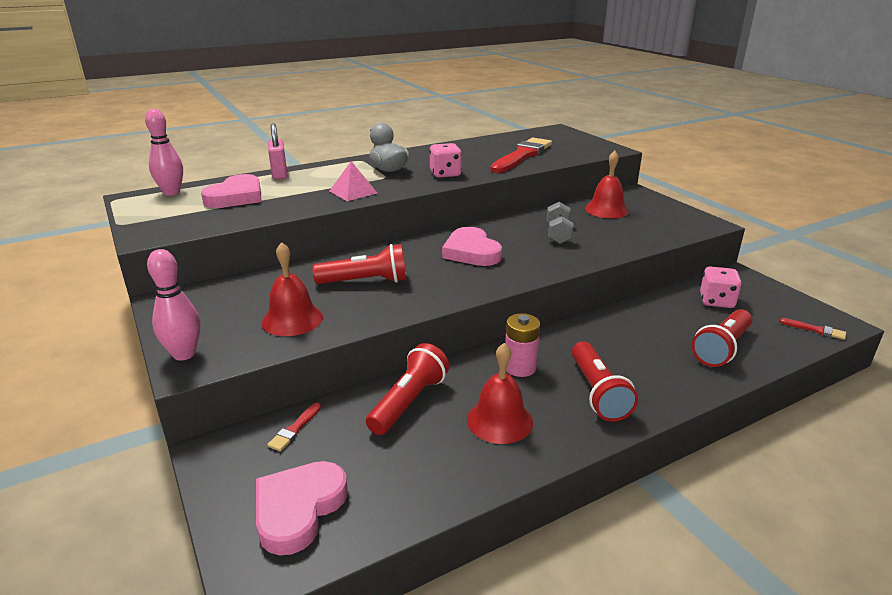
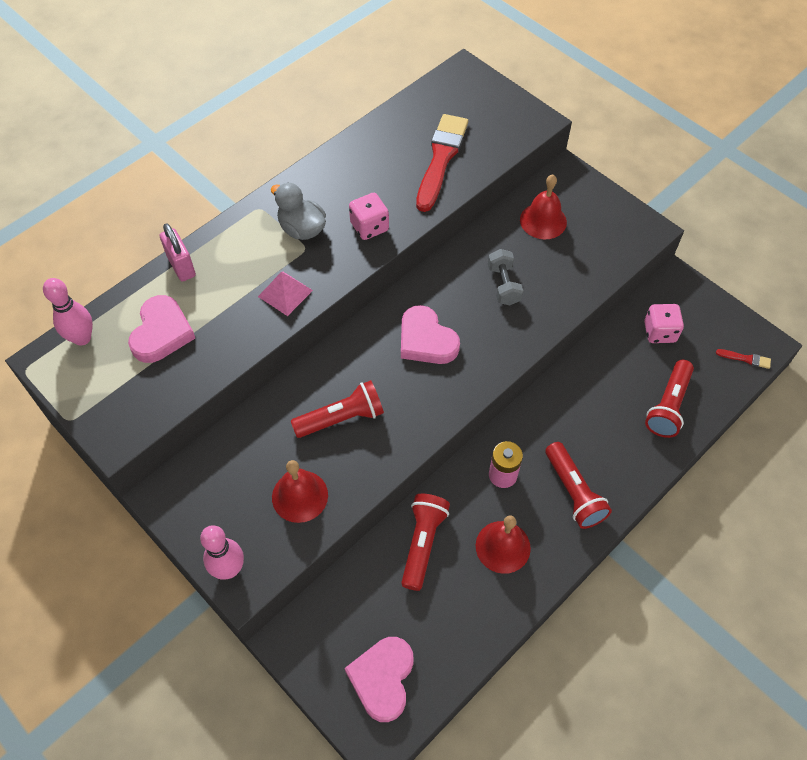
camera: 15 degrees left, 30 degrees up
(294, 429) = (341, 599): red brush -> none

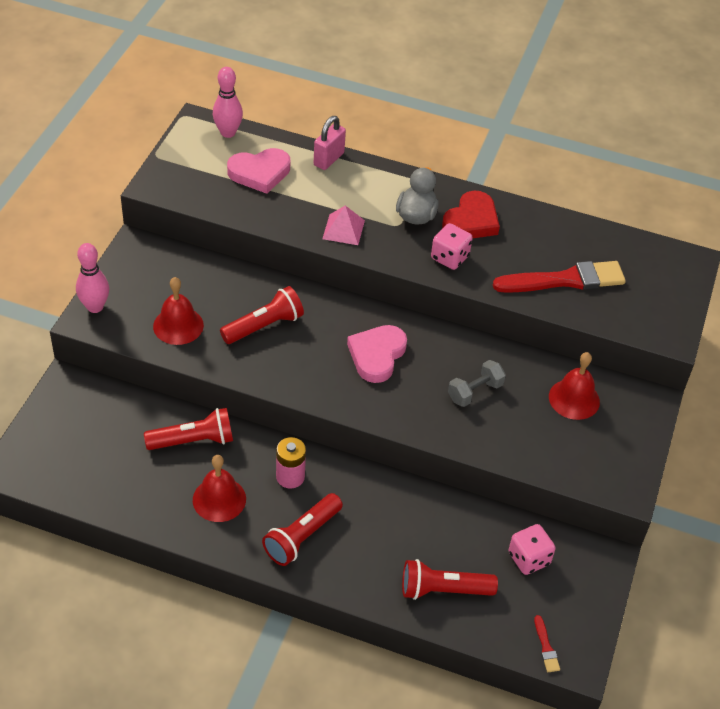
camera: 60 degrees right, 10 degrees down
(333, 191) = (471, 221): none -> red heart
(341, 418) = (264, 326): red flashlight -> red flashlight turned 75 degrees counterclockwise
(382, 679) = (62, 454): pink heart -> none

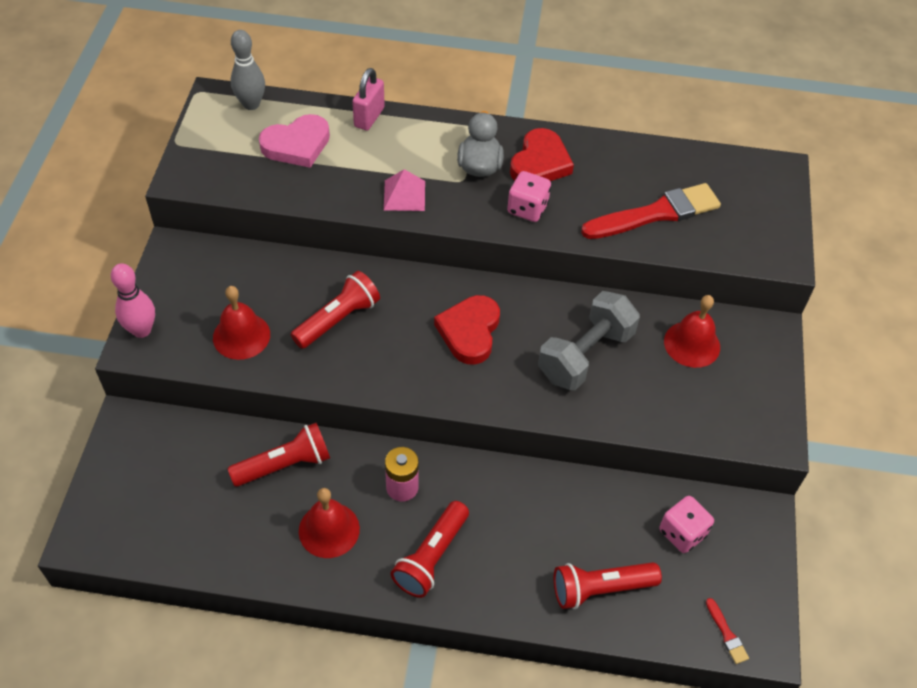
camera: 10 degrees left, 5 degrees up
(228, 133) = (251, 104): pink bowling pin -> grey bowling pin
(377, 355) = (469, 332): pink heart -> red heart
(475, 392) = (585, 355): grey dumbbell -> grey dumbbell, size x1.70

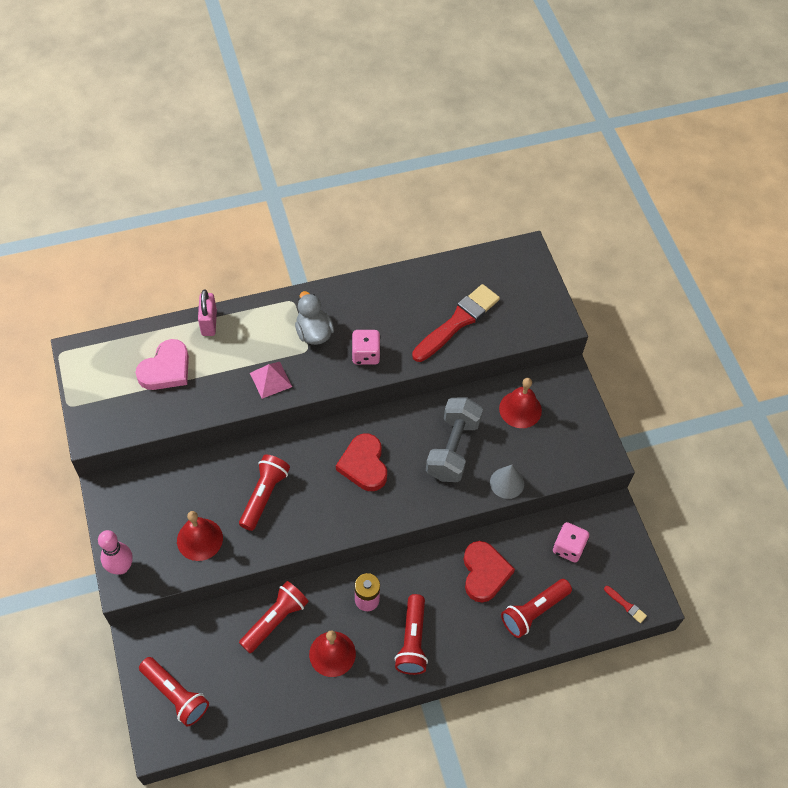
camera: 25 degrees left, 5 degrees up
(131, 496) = (176, 695): none -> red flashlight
(251, 104) = (110, 347): grey bowling pin -> none
(540, 163) = (356, 312): red heart -> red heart (484, 573)
(633, 418) = (507, 483): none -> grey cone

